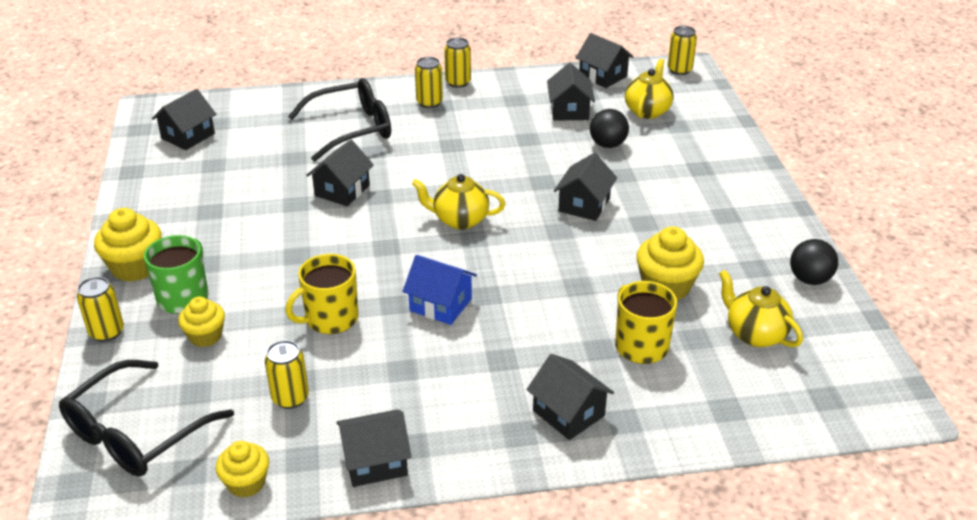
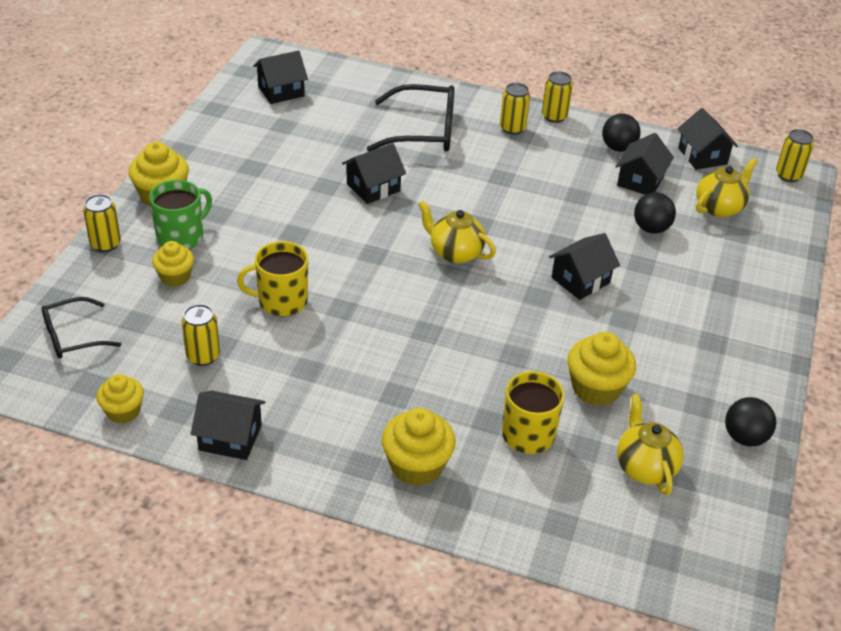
camera: 25 degrees right, 5 degrees up
(136, 433) = (72, 336): black glasses -> black glasses, size x0.62
(440, 305) = (380, 325): blue house -> none
(531, 91) = (618, 148): none -> black ball
(568, 413) = (416, 466): black house -> yellow cupcake

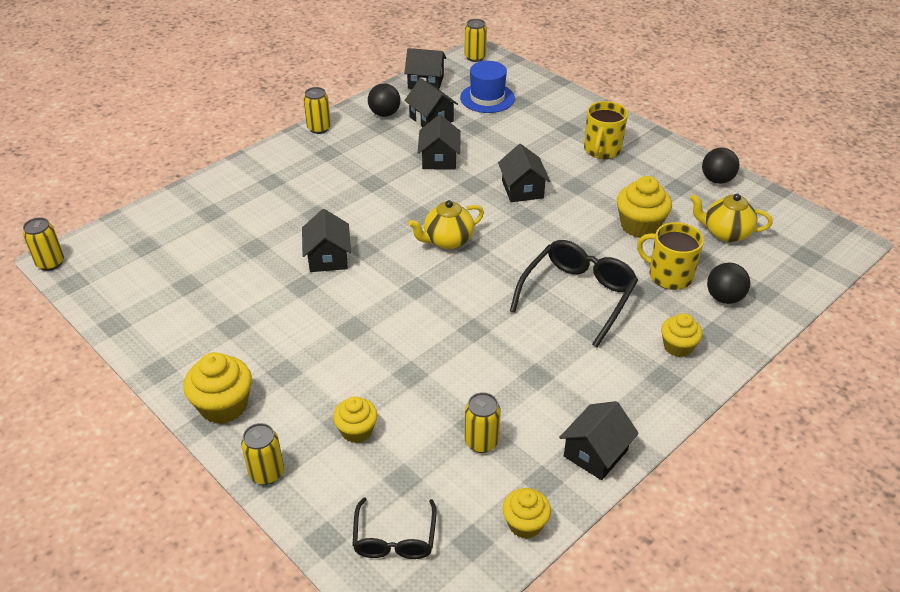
camera: 60 degrees left, 0 degrees up
(181, 237) = (299, 409): green mug -> none
(281, 91) = (131, 269): black house -> black house (439, 159)
(281, 301) = (440, 365): yellow mug -> yellow mug (602, 150)
(416, 466) = (678, 347): yellow cupcake -> yellow cupcake, size x0.65
(423, 131) = (275, 202): black glasses -> black glasses (578, 296)
(512, 128) = (315, 154): yellow can -> yellow can (50, 263)
(651, 228) = (488, 135): black ball -> black ball (724, 298)
(719, 207) = (487, 98): yellow teapot -> blue hat

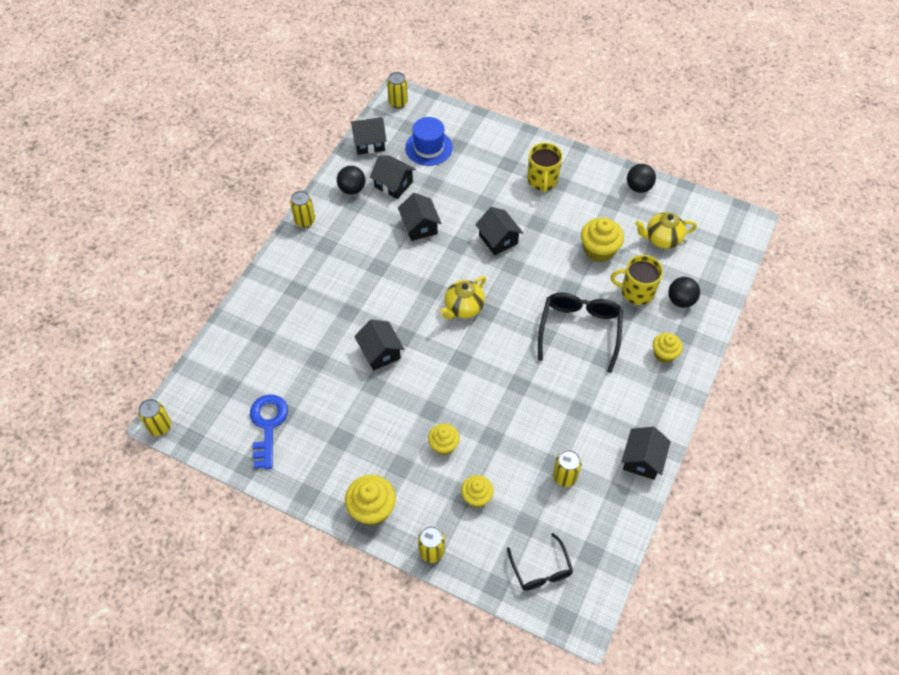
camera: 20 degrees left, 15 degrees up
(162, 292) = (268, 426): none -> blue key
(525, 524) = (619, 529): yellow cupcake -> yellow cupcake (443, 445)

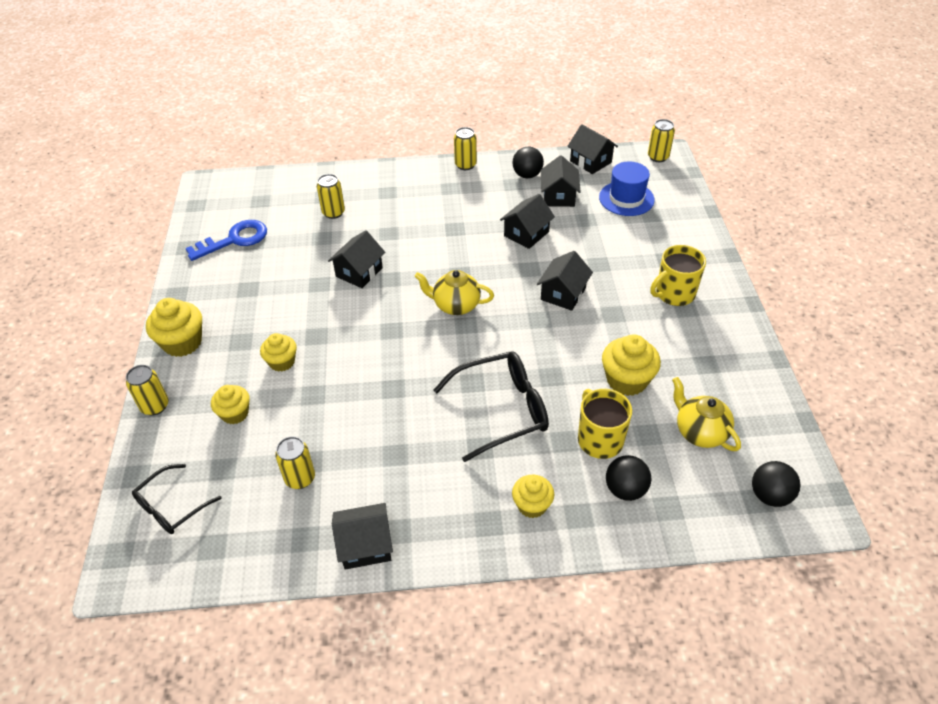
camera: 60 degrees right, 10 degrees down
(160, 427) = (198, 184): yellow can -> yellow can (333, 213)
(638, 187) = (753, 378): black ball -> black ball (769, 495)

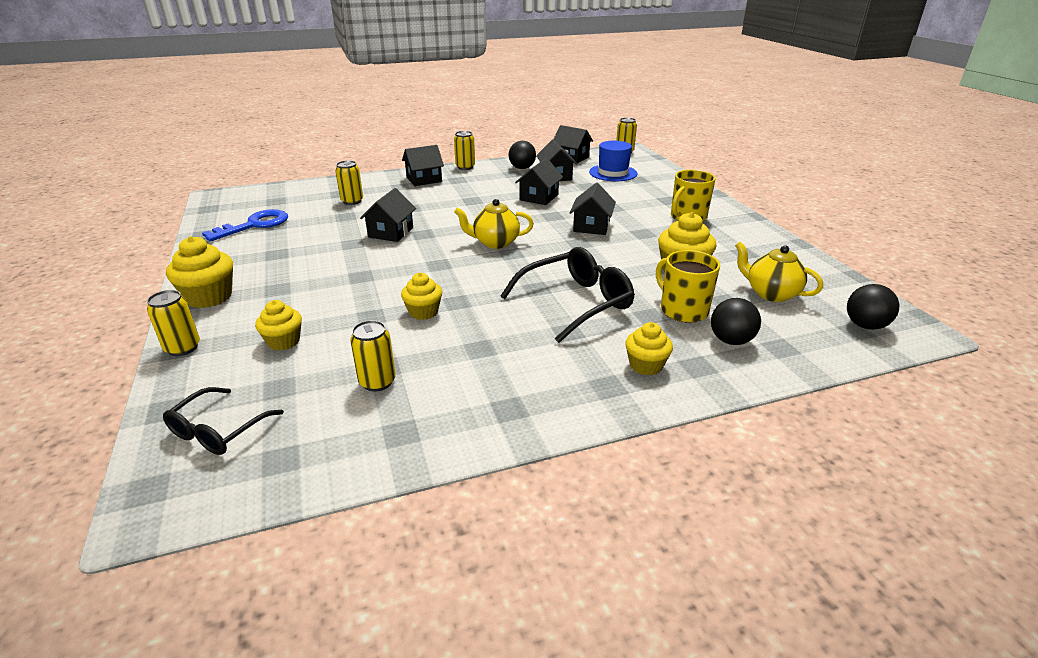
camera: 15 degrees left, 15 degrees down
(282, 362) = (328, 298): yellow cupcake -> yellow cupcake (423, 312)
(365, 545) = (477, 426): black house -> black house (424, 179)

